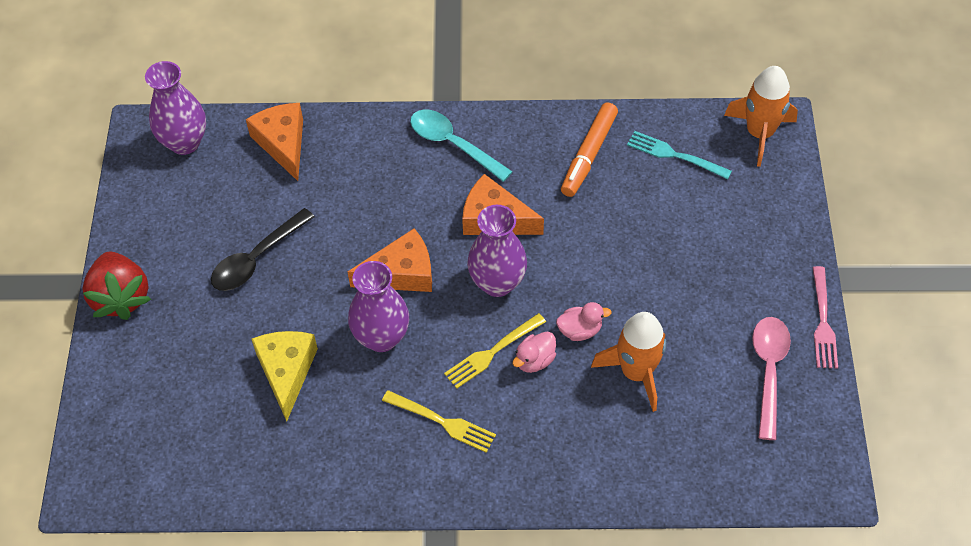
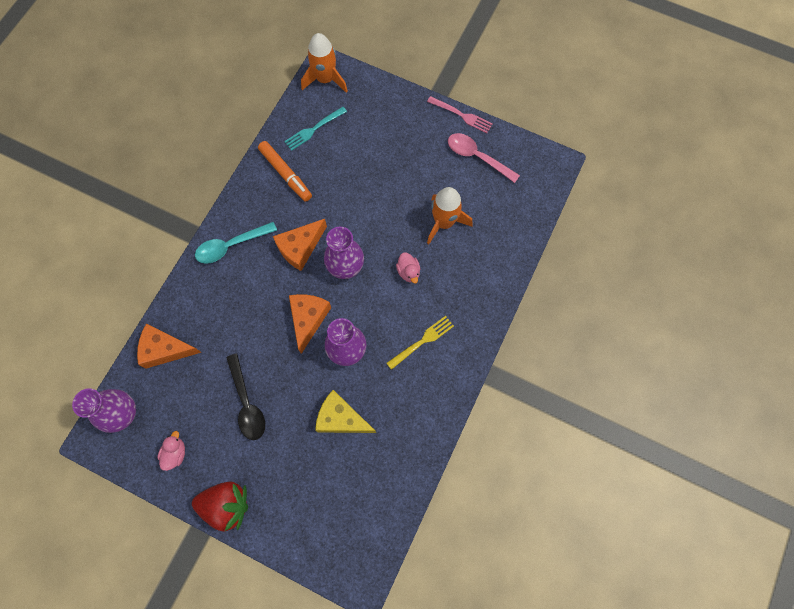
camera: 65 degrees left, 15 degrees up
(492, 352) = (391, 292): yellow fork -> none
(580, 330) = (402, 238): pink duck -> pink duck (175, 453)

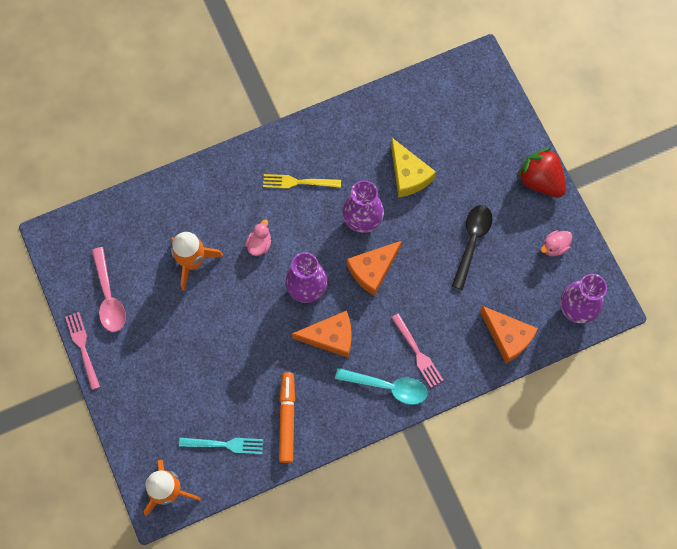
camera: 140 degrees left, 0 degrees up
(226, 285) = (417, 353): none -> pink fork

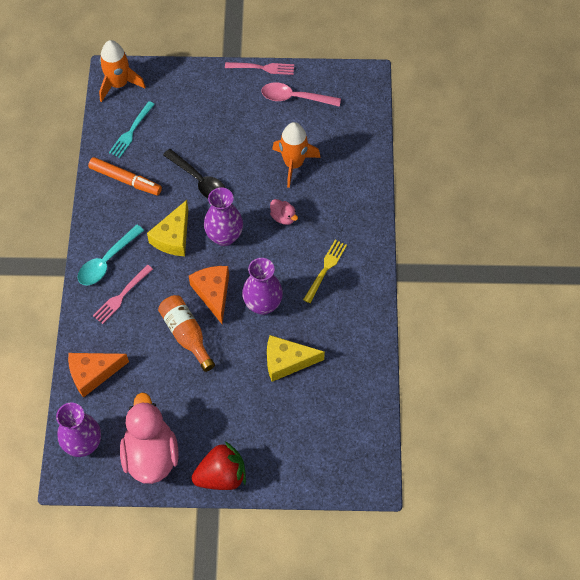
camera: 115 degrees right, 10 degrees down
(330, 337) = (173, 237): orange cheese -> yellow cheese
(417, 353) = (121, 296): pink fork -> pink fork turned 45 degrees counterclockwise
(427, 273) = (186, 335): none -> orange bottle
(472, 242) = (194, 385): black spoon -> black spoon (199, 180)
(554, 247) = (151, 455): pink duck -> pink duck, size x2.28

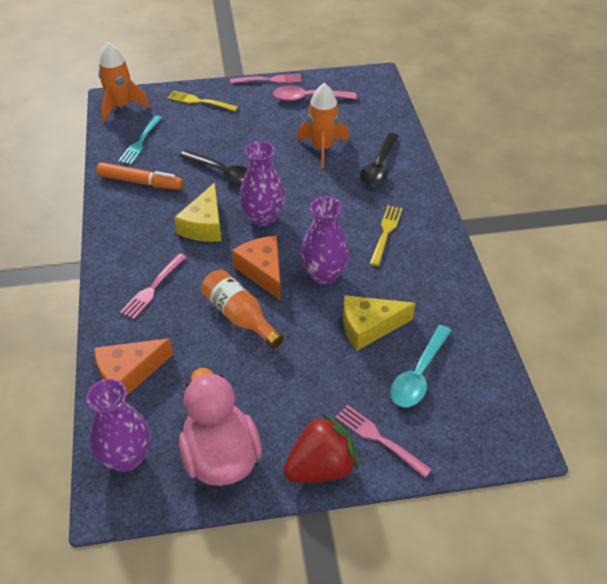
camera: 10 degrees left, 15 degrees down
(107, 261) = (130, 257): turquoise spoon -> turquoise spoon (418, 375)
(192, 87) = (199, 101): none -> yellow fork
(269, 460) = (378, 438): none -> pink fork
(283, 217) = (324, 193): pink duck -> none
(339, 193) = (379, 167): none -> black spoon

